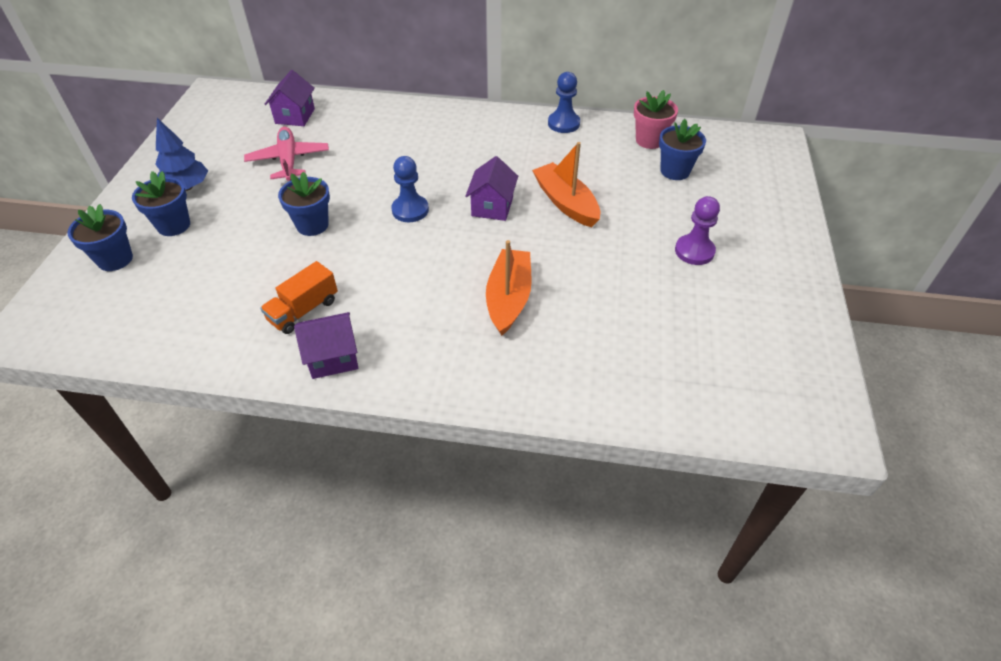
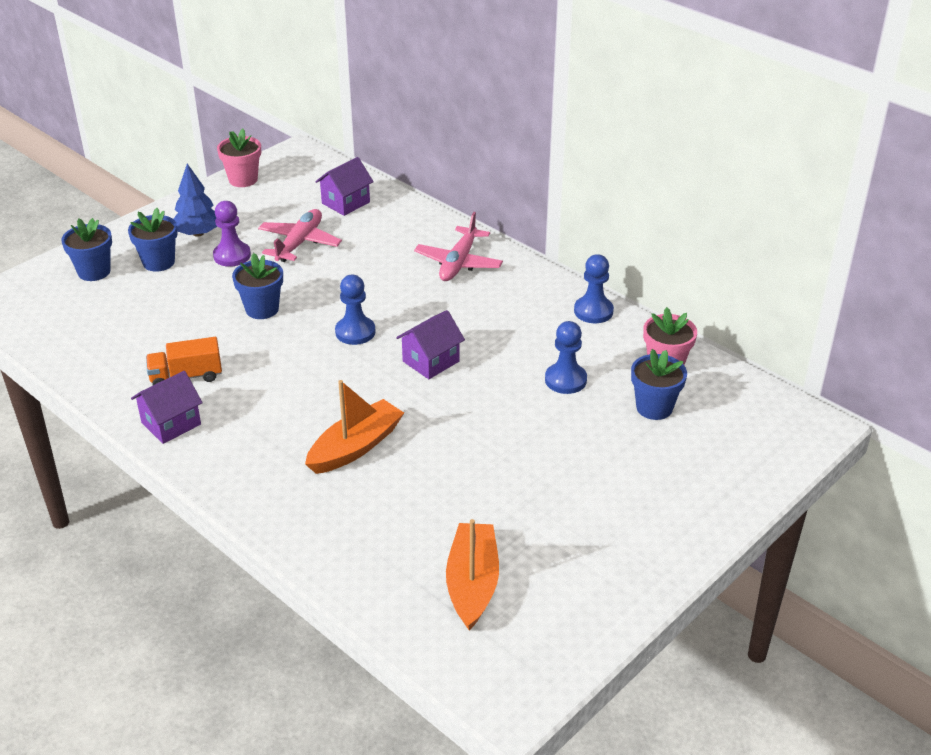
camera: 35 degrees right, 10 degrees down
(184, 129) = (243, 179): none -> pink flower pot
(332, 357) = (171, 423): purple house -> purple house turned 60 degrees counterclockwise
(433, 127) = (458, 263): none -> pink plane
(566, 203) = (504, 389): orange boat -> orange boat (472, 583)
(599, 178) = (565, 380): none -> blue pawn
(694, 251) = (577, 490): purple pawn -> purple pawn (232, 256)

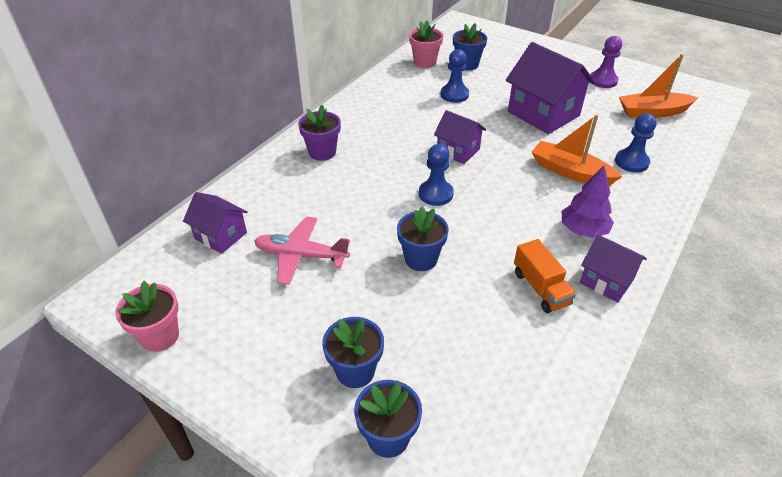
camera: 100 degrees left, 5 degrees up
(198, 233) = (288, 349): blue tree -> none
(232, 256) = (332, 305): purple pawn -> purple pawn (603, 81)
(250, 428) = (583, 230): none -> purple tree
(458, 263) = (322, 152): pink plane -> purple flower pot
(496, 456) = (543, 114): none -> purple house
(593, 311) = (374, 89): blue pawn -> blue pawn (631, 162)

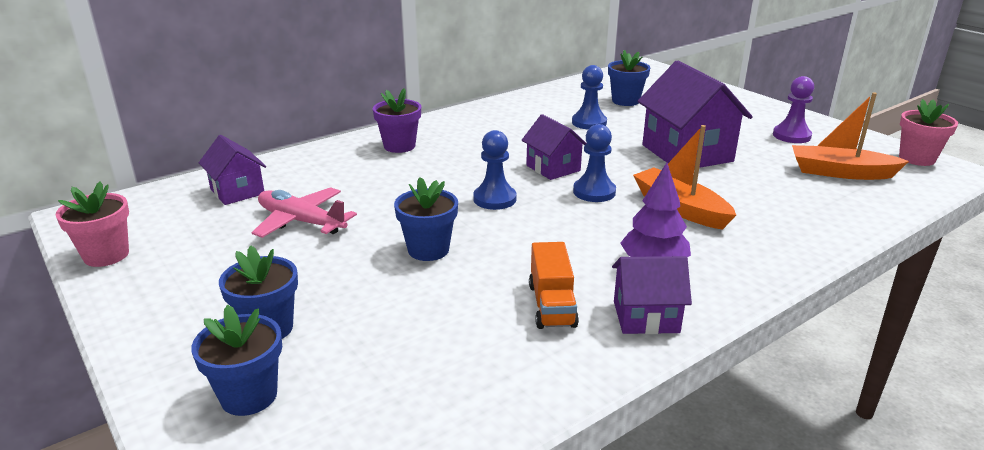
camera: 20 degrees right, 15 degrees down
(425, 62) = (577, 93): pink flower pot -> pink flower pot (916, 159)
(606, 281) = (646, 317): purple house -> purple house turned 60 degrees counterclockwise
(631, 162) = (773, 213): blue pawn -> blue pawn (594, 192)

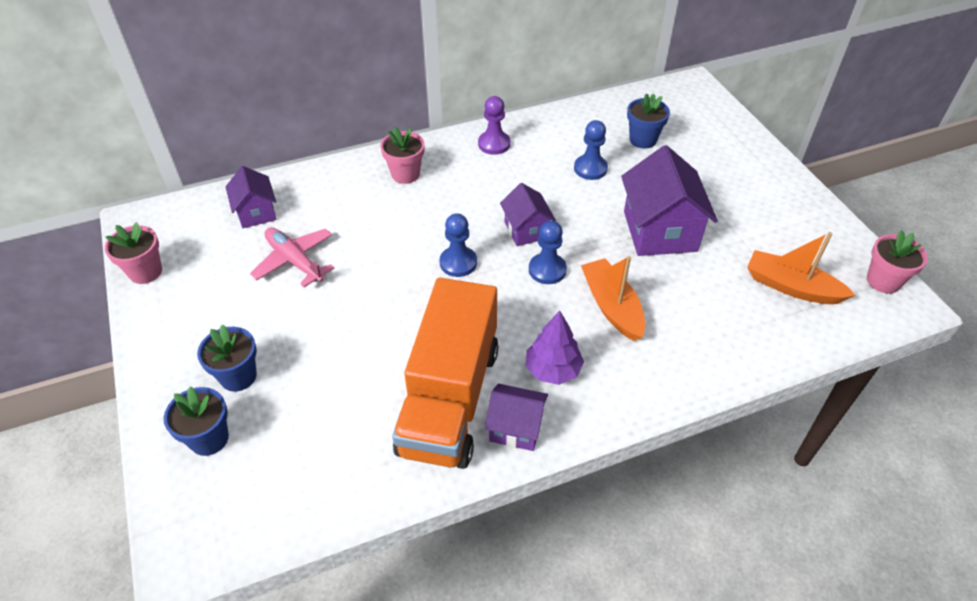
camera: 15 degrees right, 20 degrees up
(399, 146) = (405, 174): purple flower pot -> pink flower pot
(428, 250) = (381, 315): blue flower pot -> none
(552, 305) = (450, 399): orange truck -> orange truck, size x2.30
(791, 136) = (778, 223): purple pawn -> purple pawn (494, 144)

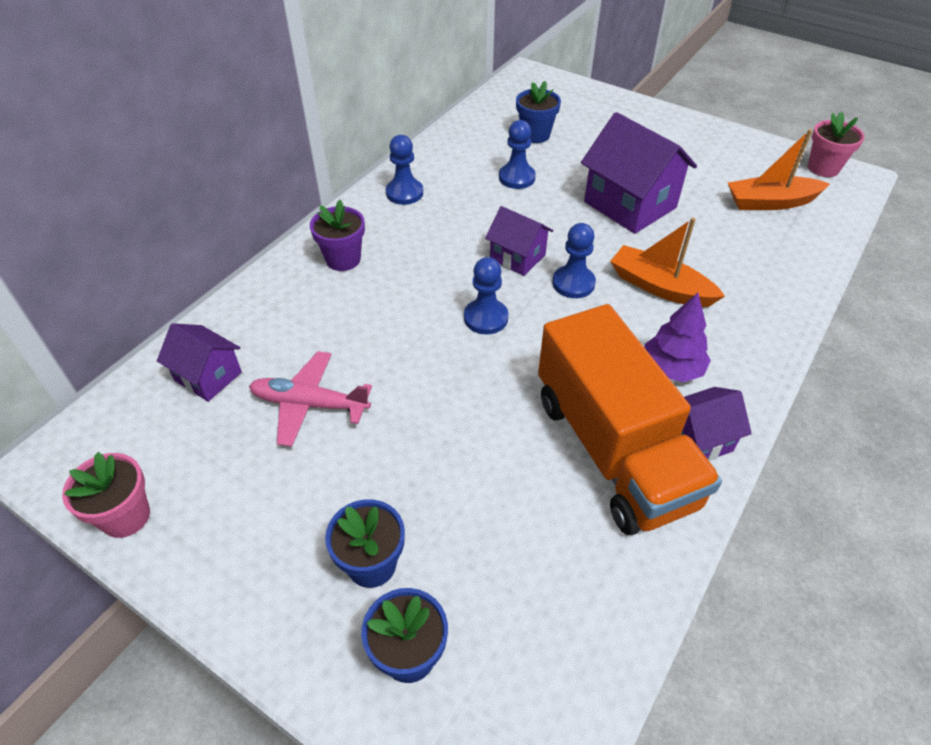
camera: 35 degrees left, 0 degrees up
(405, 174) = (343, 259): pink flower pot -> purple flower pot
(494, 144) = (404, 193): purple pawn -> blue pawn

